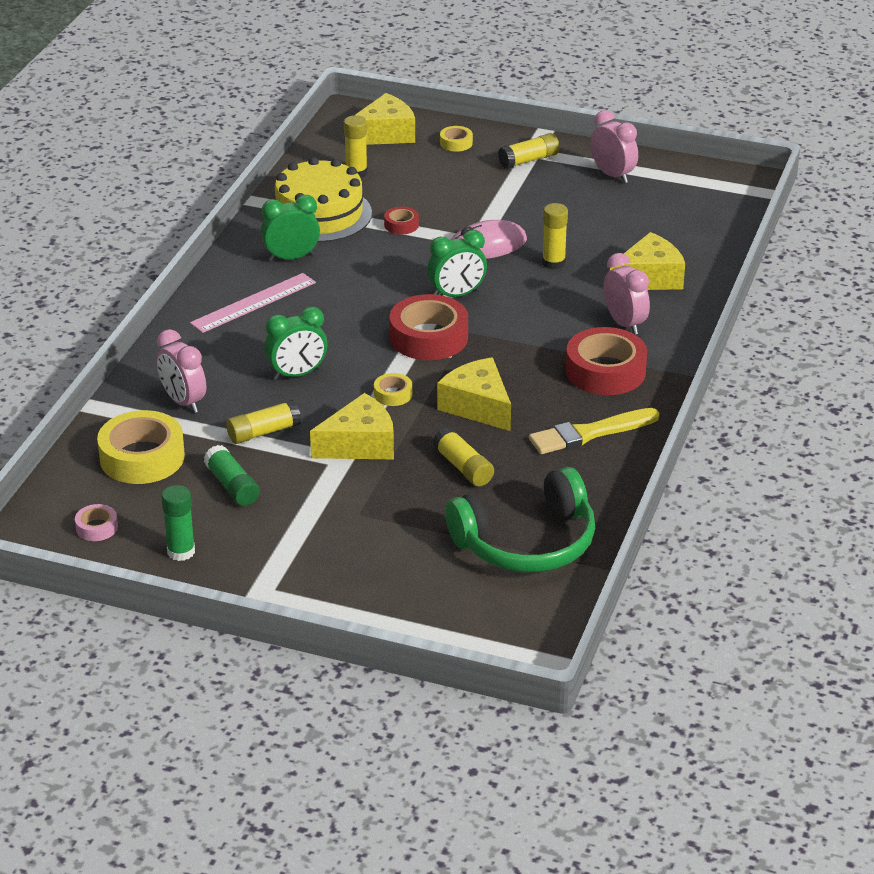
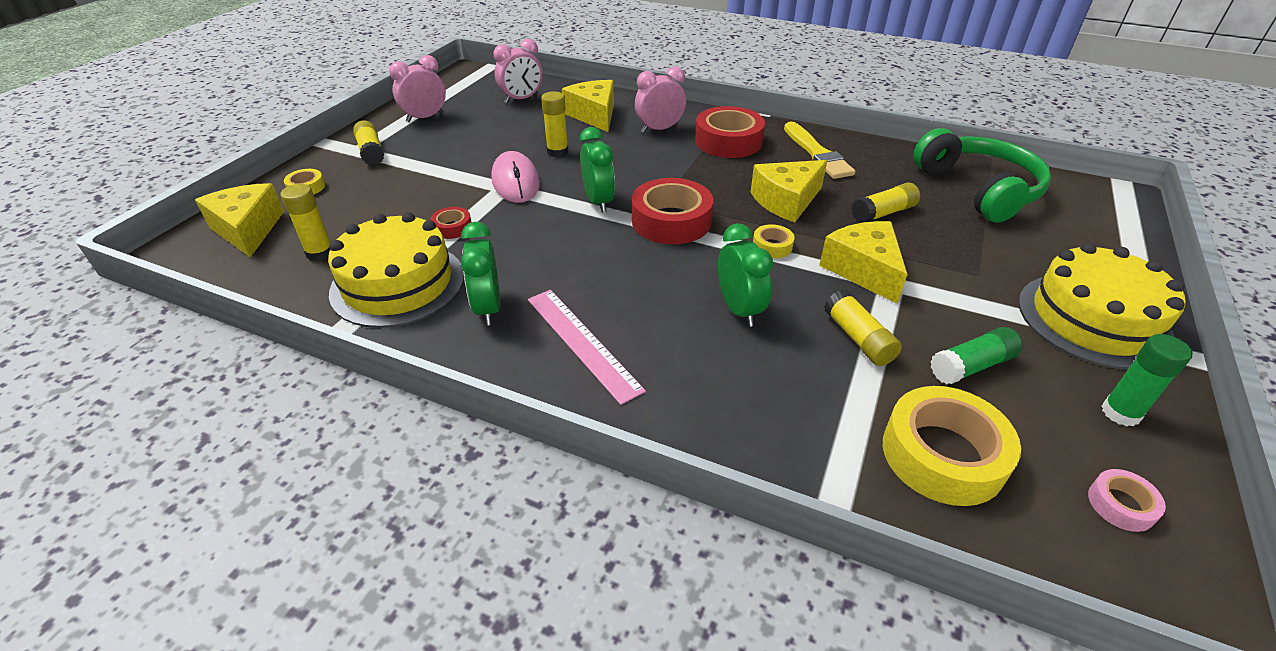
camera: 85 degrees left, 5 degrees up
(183, 402) = (807, 411): pink clock -> pink clock (521, 99)
(296, 568) = (1093, 319): none -> yellow cake

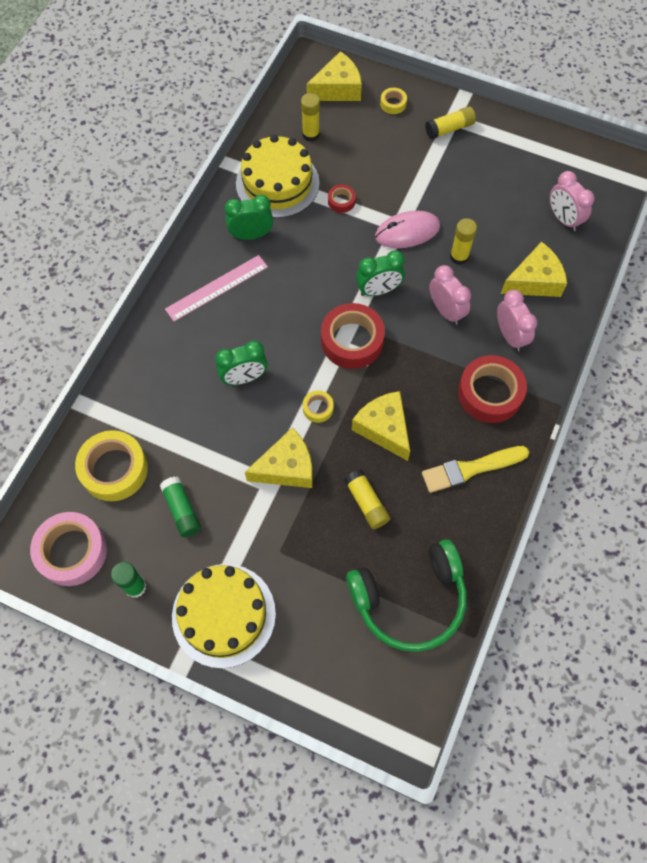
camera: 90 degrees right, 25 degrees up
(425, 117) = (515, 152): pink clock -> pink clock (446, 311)
(858, 338) = (212, 446): yellow glue stick -> none
(1121, 505) = (72, 551): pink tape -> pink tape, size x2.11

